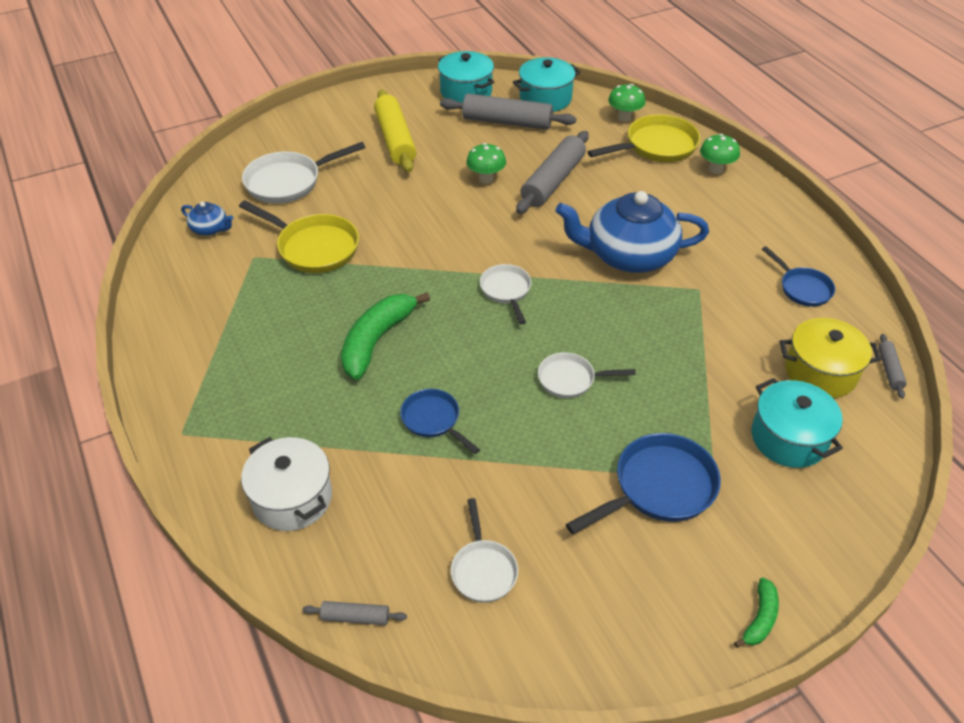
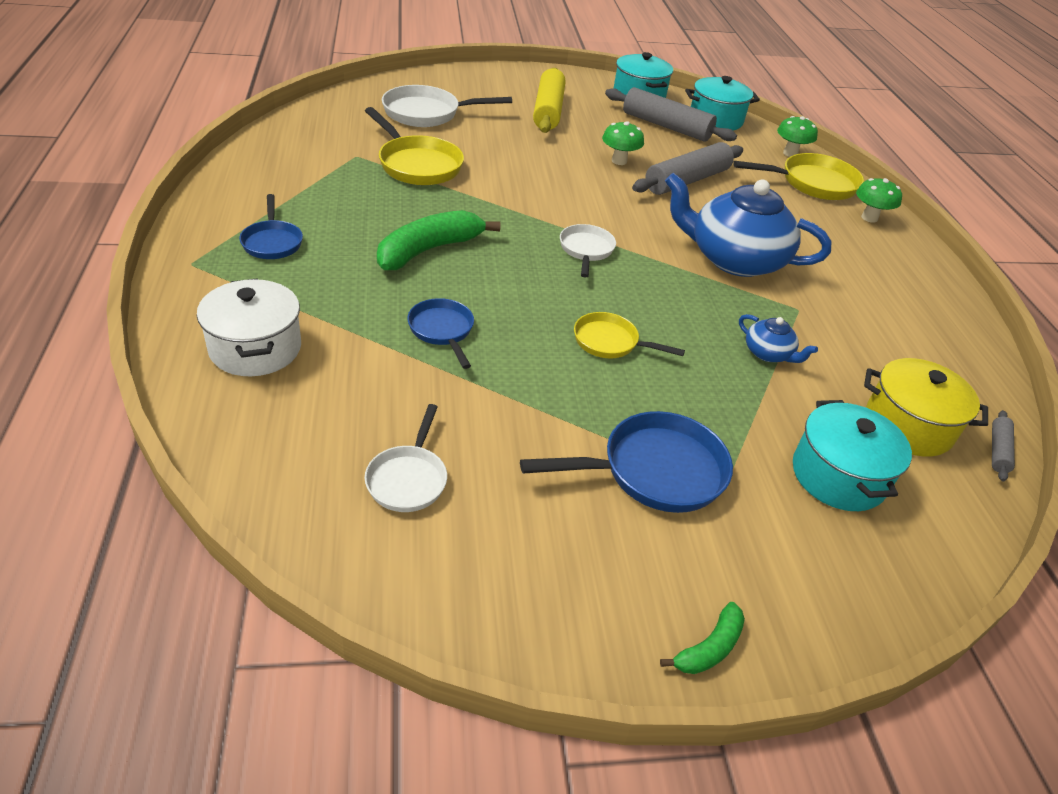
camera: 15 degrees right, 5 degrees down
(210, 229) = (332, 126): blue teapot -> blue teapot (768, 353)
(355, 617) = (243, 473): grey rolling pin -> none
(570, 379) = (610, 342): white pan -> yellow pan
(802, 288) = (922, 343): blue pan -> blue pan (272, 242)

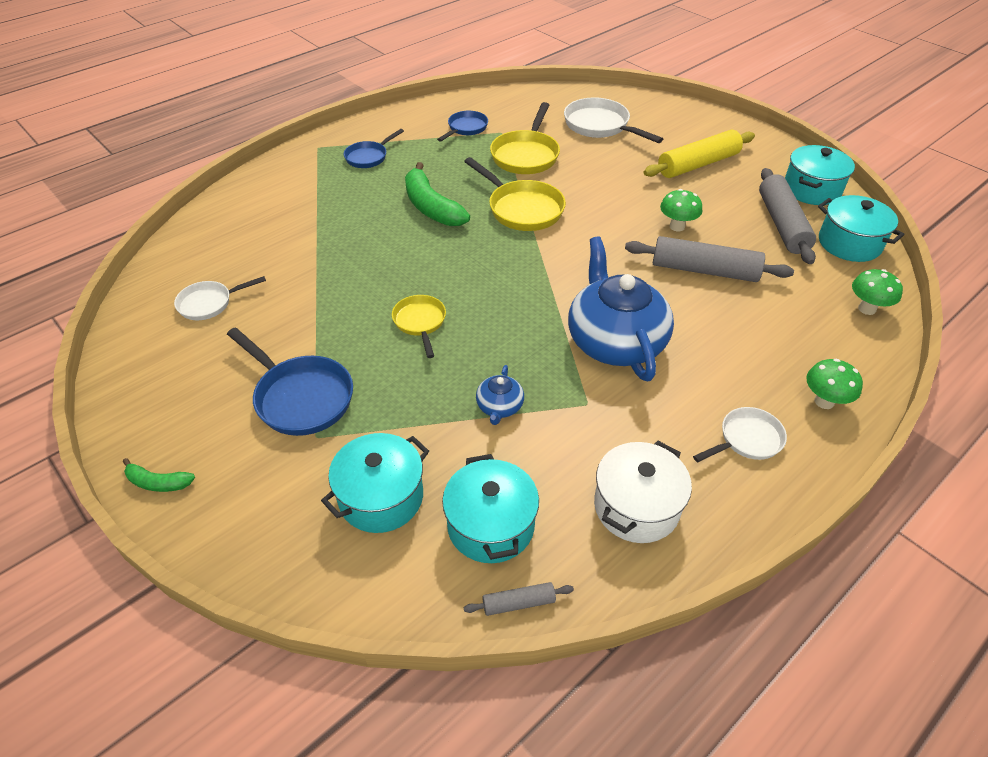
camera: 60 degrees right, 5 degrees up
(255, 348) = (268, 203): white pot -> white pot (636, 507)
(428, 250) = (431, 207): green banana -> green banana turned 135 degrees counterclockwise
(442, 331) = (353, 252): blue pan -> blue pan (466, 128)
(586, 250) = (521, 265): white pan -> white pan (747, 439)
(813, 183) = (830, 342): yellow pan -> yellow pan (522, 209)
(908, 426) = (491, 525): yellow pot -> turquoise pot

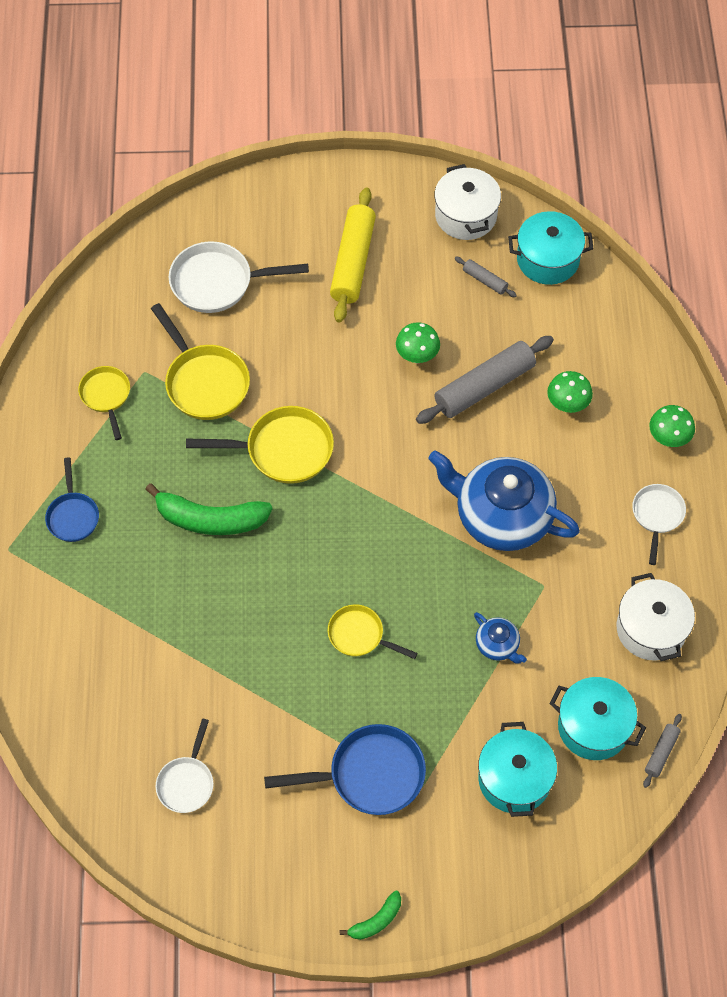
camera: 50 degrees left, 15 degrees up
(466, 128) = (106, 396): blue pan -> yellow pan
(782, 224) = (485, 280): grey rolling pin -> grey rolling pin, size x0.46
(811, 190) = (465, 215): turquoise pot -> white pot
(867, 309) = (618, 323): green mushroom -> green mushroom (567, 405)

